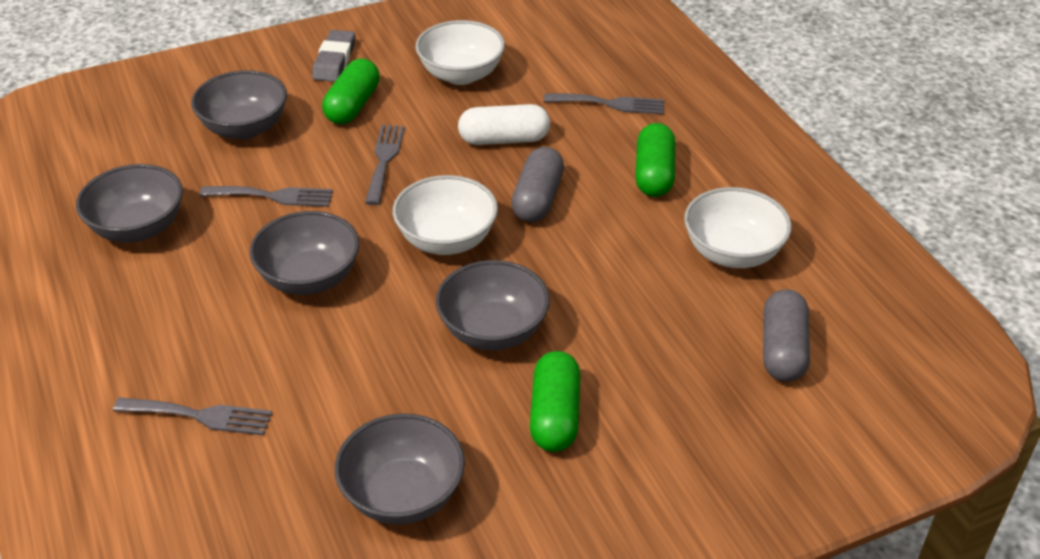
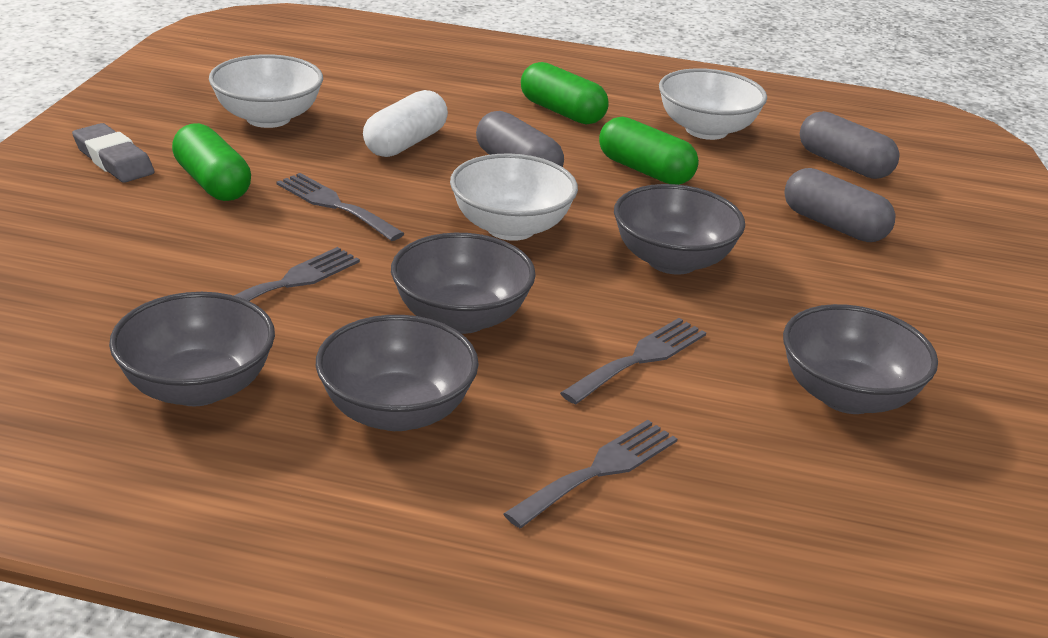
camera: 55 degrees left, 10 degrees down
(245, 128) = (133, 251): grey bowl -> grey bowl (396, 411)
(554, 415) = (818, 281): green capsule -> green capsule (645, 171)
(610, 104) = (436, 85): grey fork -> grey fork (639, 358)
(659, 388) = (834, 225): none -> grey capsule

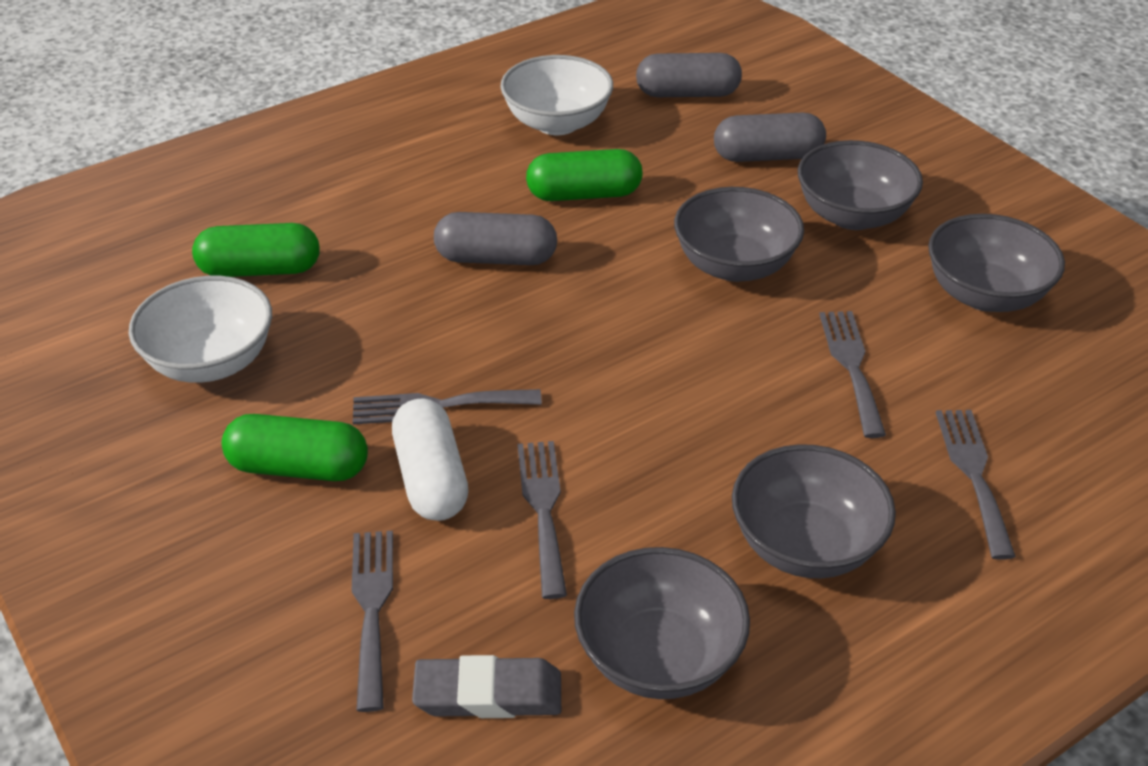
camera: 45 degrees left, 10 degrees up
(113, 160) = (162, 518): grey eraser -> grey eraser (488, 694)
(118, 258) = (372, 608): none -> grey fork
(405, 143) = (374, 300): white capsule -> white capsule (431, 478)
(461, 317) = (703, 430): grey bowl -> grey bowl (852, 215)
(511, 227) = (593, 321): white bowl -> none
(562, 112) = (431, 177): green capsule -> green capsule (260, 269)

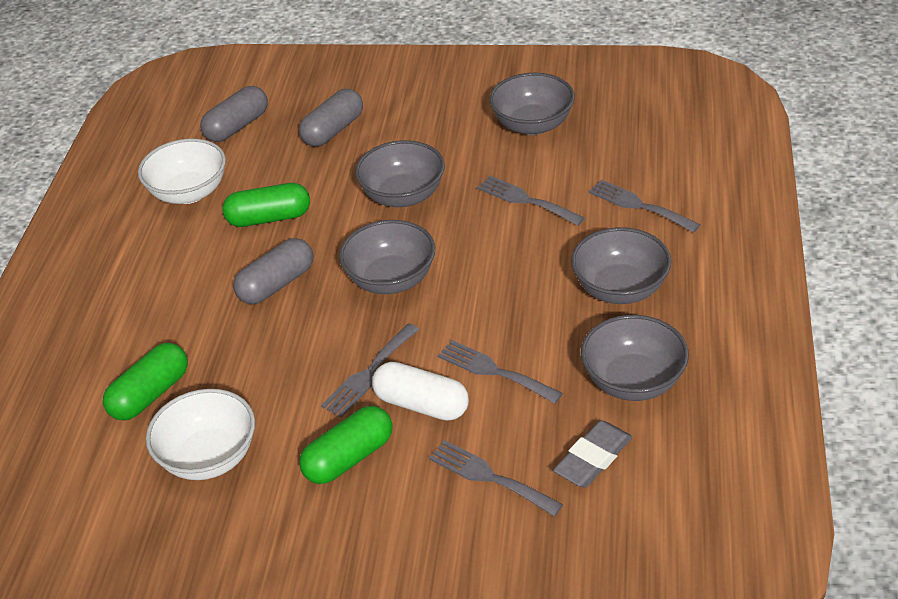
camera: 45 degrees left, 0 degrees up
(584, 194) = (269, 218): green capsule -> green capsule turned 45 degrees clockwise
(852, 215) = (420, 130): grey bowl -> grey bowl (391, 279)

